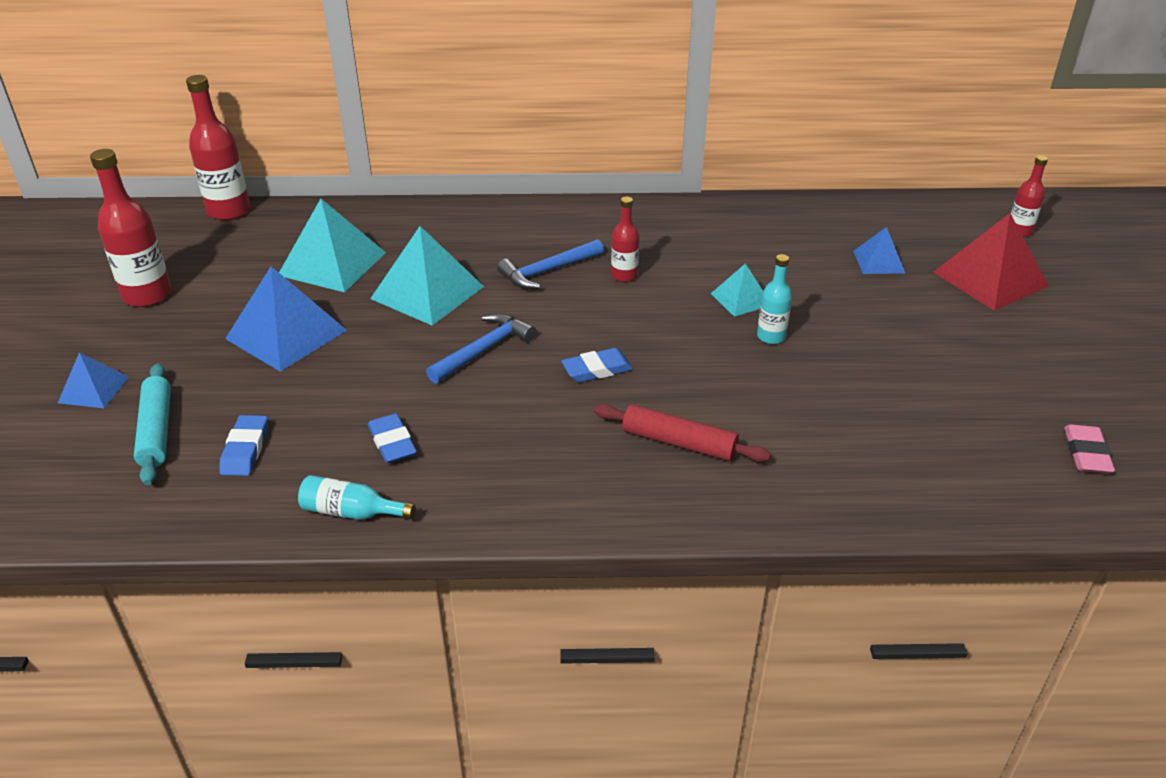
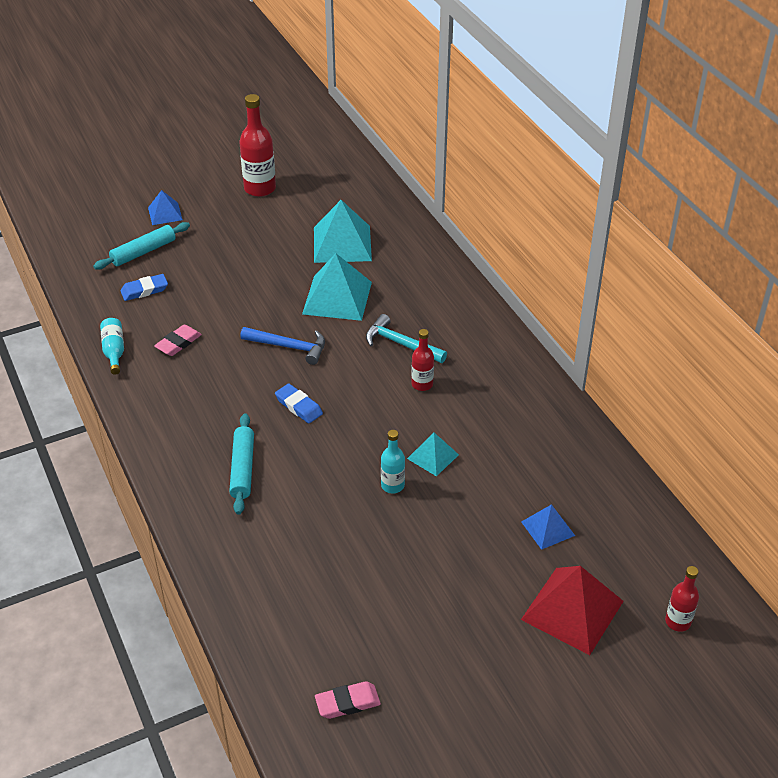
camera: 65 degrees right, 5 degrees up
(229, 211) = (371, 174): red bottle -> none
(286, 334) = (255, 258): blue pyramid -> none
(392, 443) = (178, 343): blue eraser -> pink eraser
(548, 271) = (401, 344): blue hammer -> turquoise hammer
(679, 442) = (242, 469): red rolling pin -> turquoise rolling pin

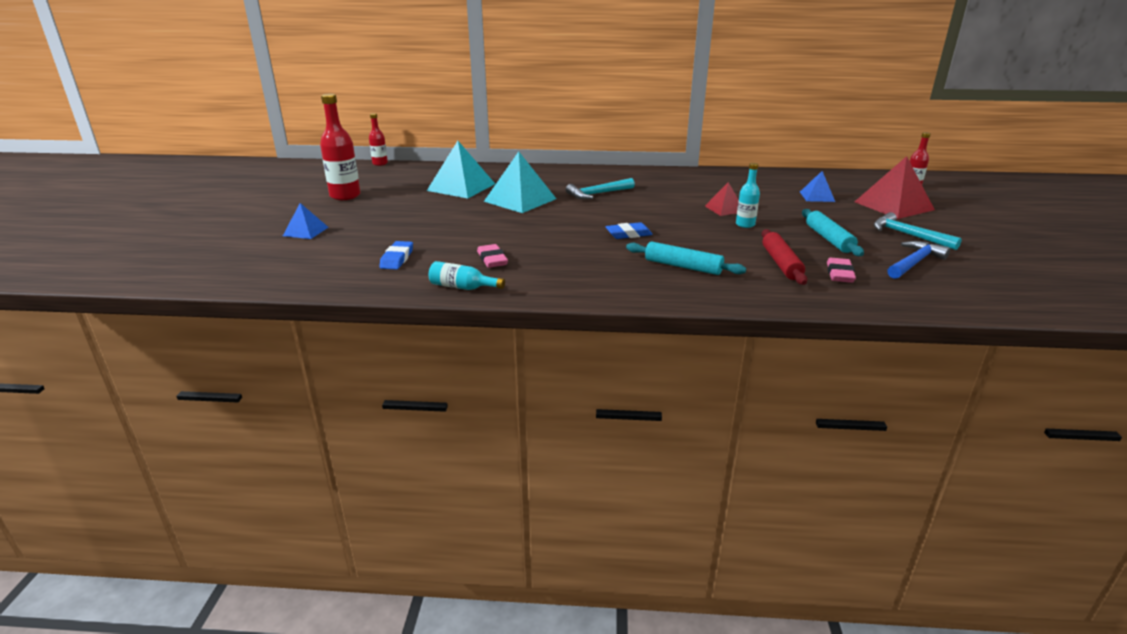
camera: 60 degrees left, 15 degrees down
(143, 252) = (342, 249): turquoise rolling pin -> turquoise rolling pin (829, 239)
(289, 347) = (554, 224): blue hammer -> blue hammer (914, 263)
(297, 538) = (781, 263): none -> red rolling pin
(347, 703) = (969, 282): pink eraser -> pink eraser (839, 274)
(422, 384) = (647, 197): red bottle -> red bottle (380, 163)
(433, 456) = (724, 209): turquoise pyramid -> red pyramid
(464, 636) = (908, 235): none -> turquoise hammer

